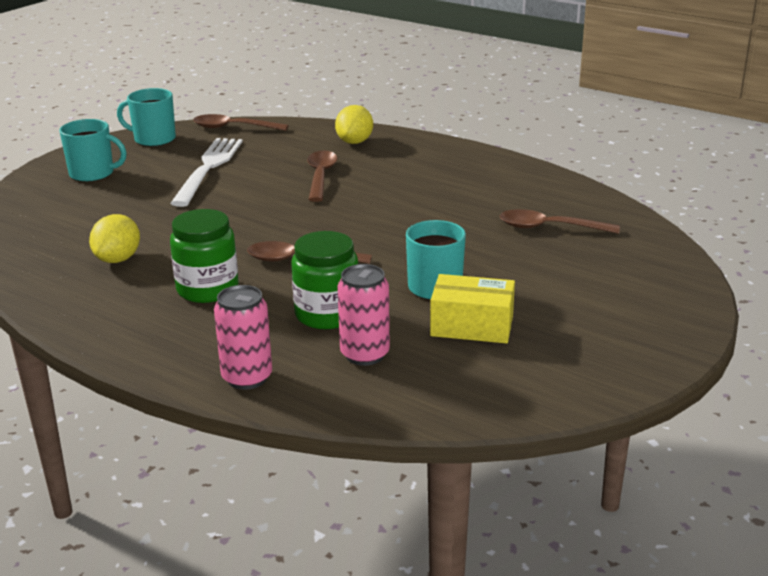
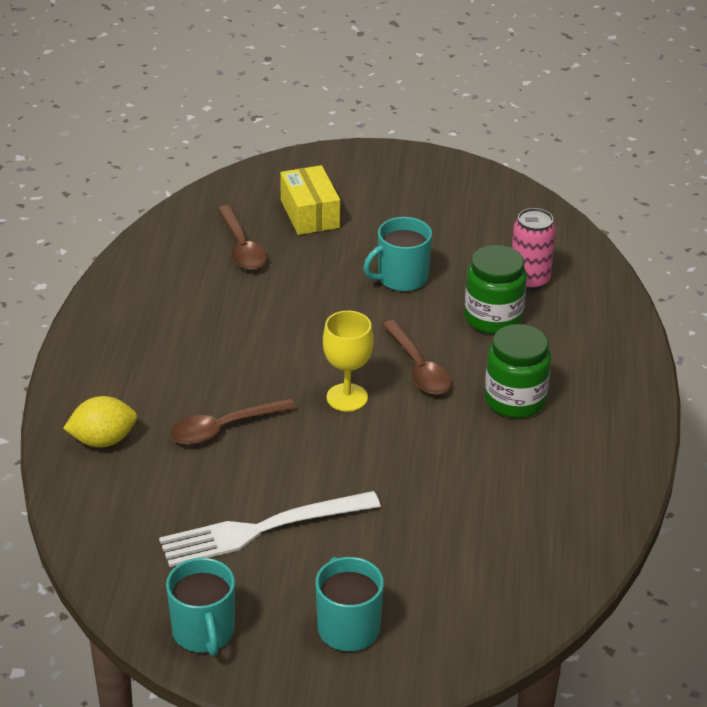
camera: 120 degrees left, 10 degrees up
(118, 259) = (516, 485): yellow lemon -> none
(233, 128) = (116, 572): brown spoon -> none
(247, 378) = (610, 323): pink can -> none
(300, 223) = (347, 397): none -> yellow goblet
(472, 326) = (445, 244): yellow box -> yellow box (310, 214)

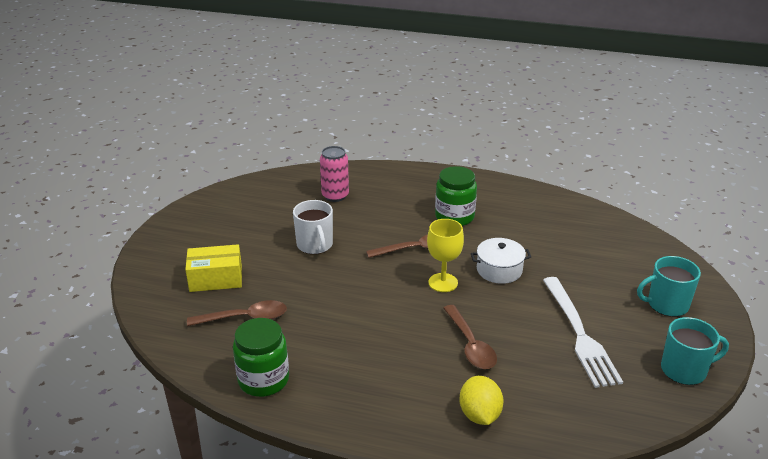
camera: 80 degrees left, 5 degrees down
(390, 450) = (499, 270): none -> white pot
(401, 278) = (315, 245): turquoise mug -> white mug
(493, 318) = (370, 214): green jar -> green jar (263, 380)

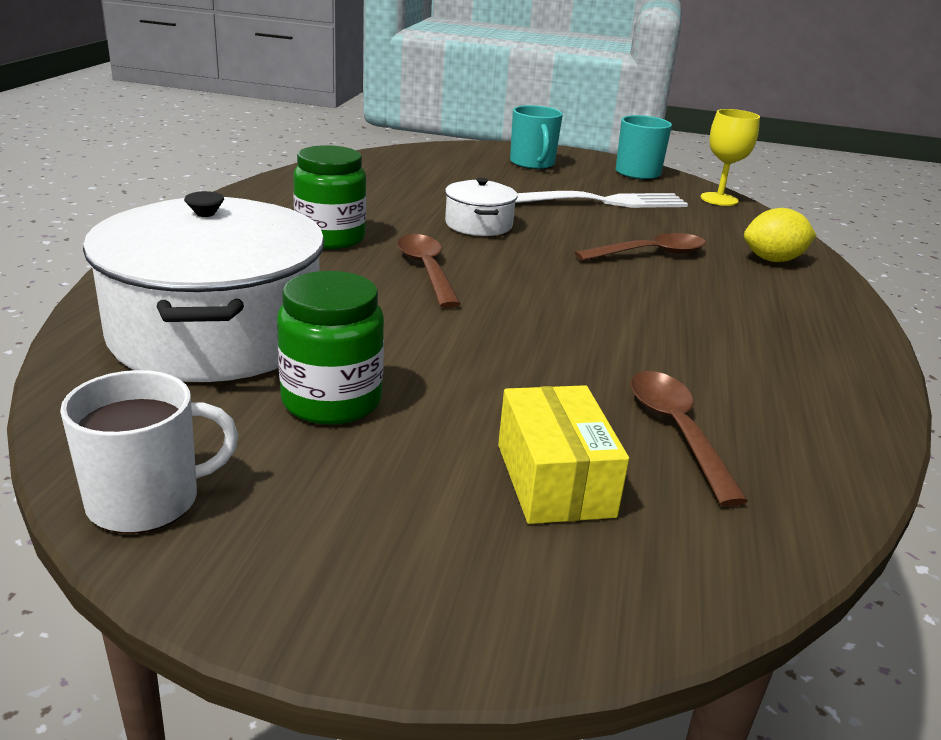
camera: 95 degrees left, 5 degrees down
(263, 380) = (828, 404): green jar -> green jar (331, 401)
(315, 245) = (412, 357): white mug -> white mug (146, 500)
(335, 196) = (216, 333): pink can -> white pot
(443, 282) = (516, 259): yellow goblet -> yellow goblet (719, 199)

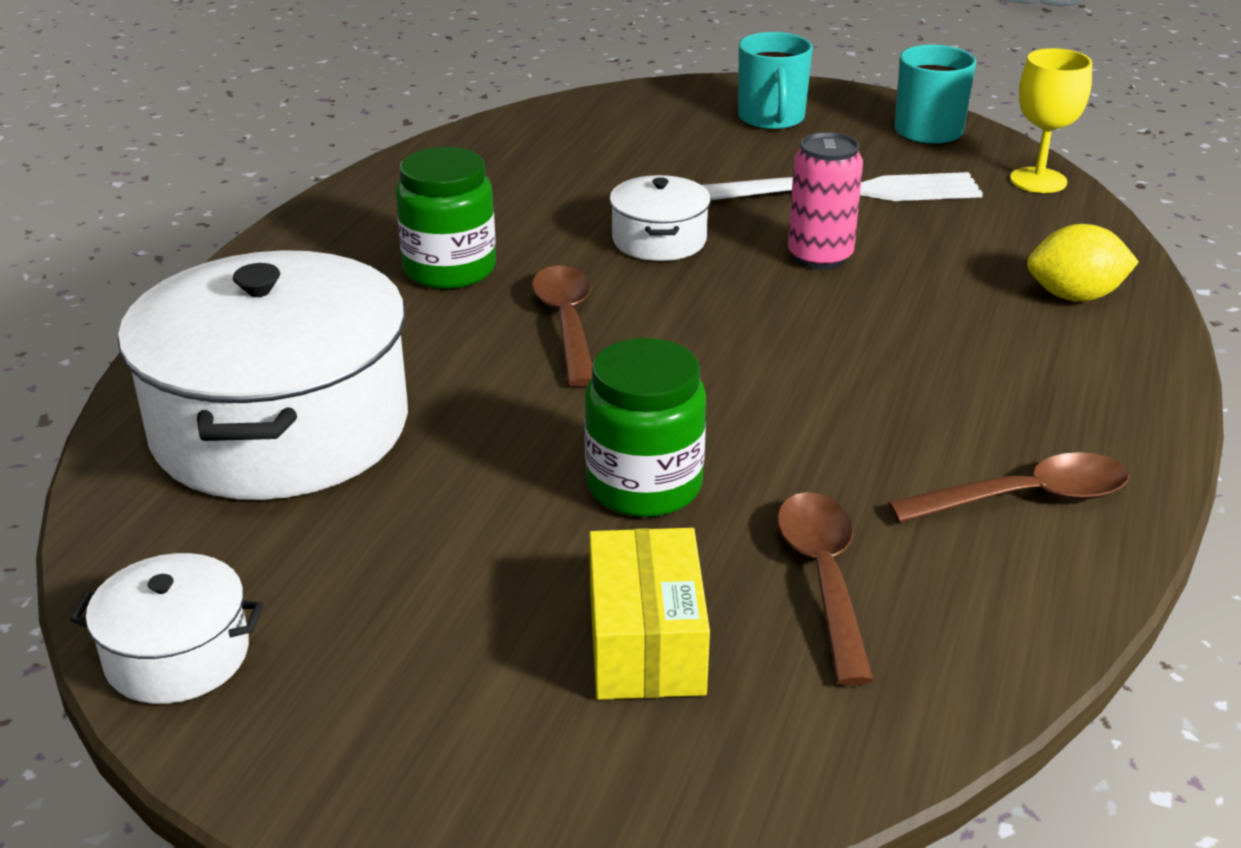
camera: 10 degrees right, 5 degrees up
(146, 500) = (177, 655): white mug -> white pot
(331, 401) = (404, 527): green jar -> green jar (644, 486)
(593, 236) = (820, 257): none -> pink can
(650, 254) = (892, 288): brown spoon -> brown spoon (1026, 498)

